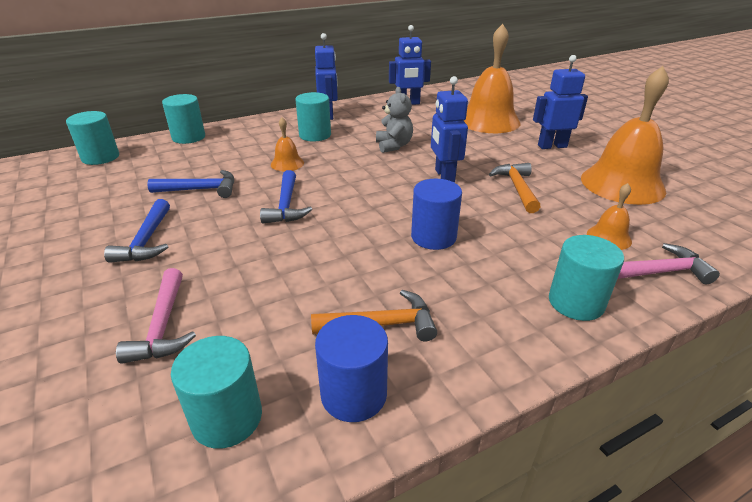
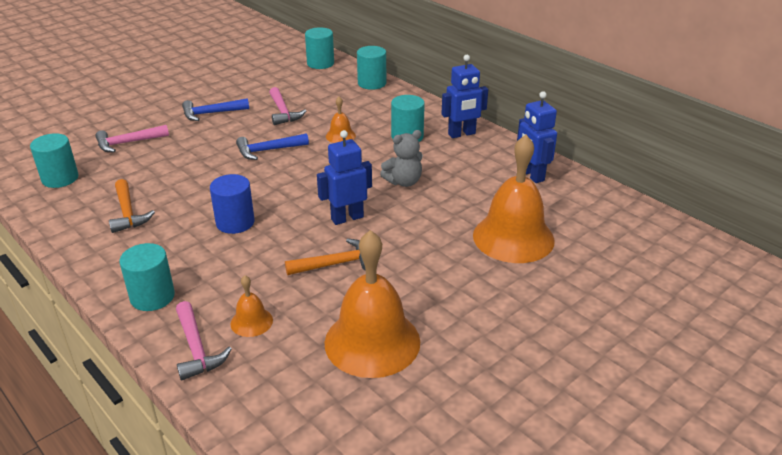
camera: 75 degrees right, 0 degrees up
(201, 189) = (283, 112): blue hammer -> pink hammer
(353, 394) = (71, 212): blue cylinder -> none
(552, 146) = (458, 289): blue robot -> none

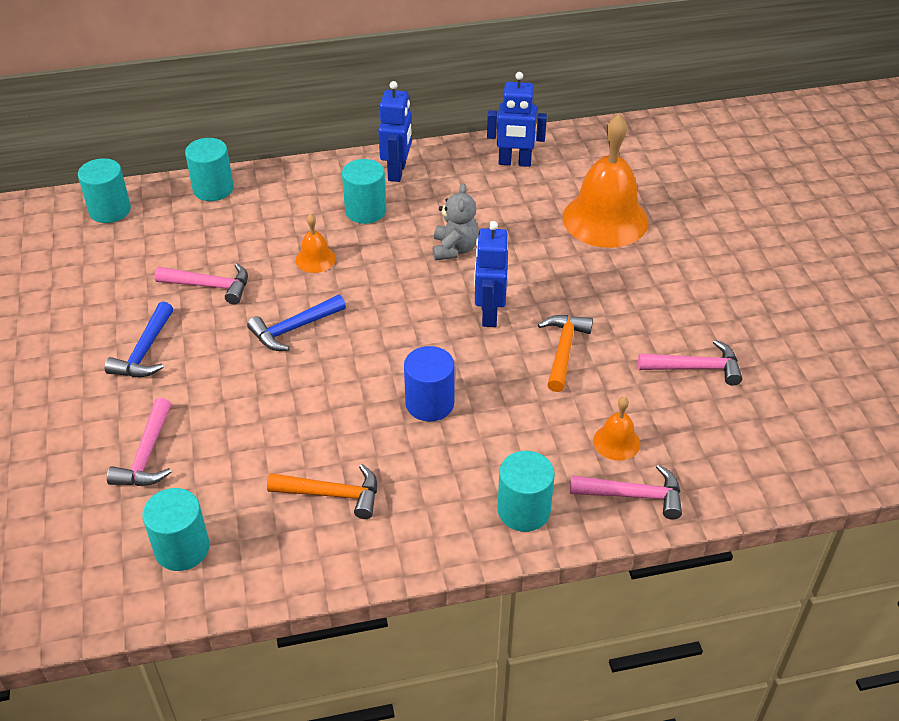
camera: 60 degrees left, 10 degrees up
(268, 150) = (293, 329): blue hammer -> blue hammer turned 45 degrees clockwise
(372, 342) = (696, 368): orange bell -> pink hammer

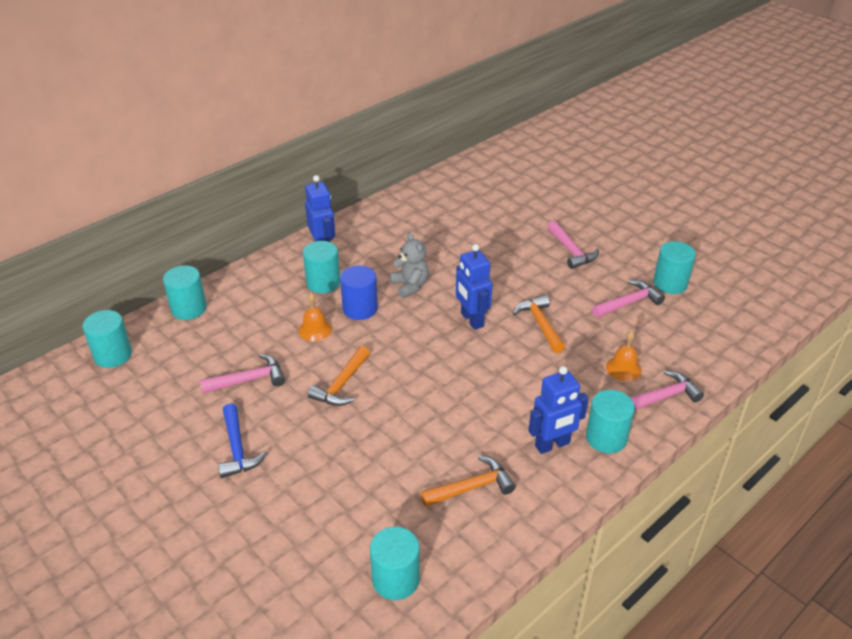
camera: 30 degrees left, 5 degrees down
(147, 455) = (307, 525): pink hammer -> pink hammer (571, 251)
(293, 329) = (341, 385): blue hammer -> orange hammer
(429, 403) = (484, 395): blue cylinder -> blue cylinder (360, 309)
(514, 162) = (401, 214): blue robot -> blue robot (552, 445)
(605, 219) = (493, 231): orange bell -> none
(772, 365) = (670, 283): none -> turquoise cylinder

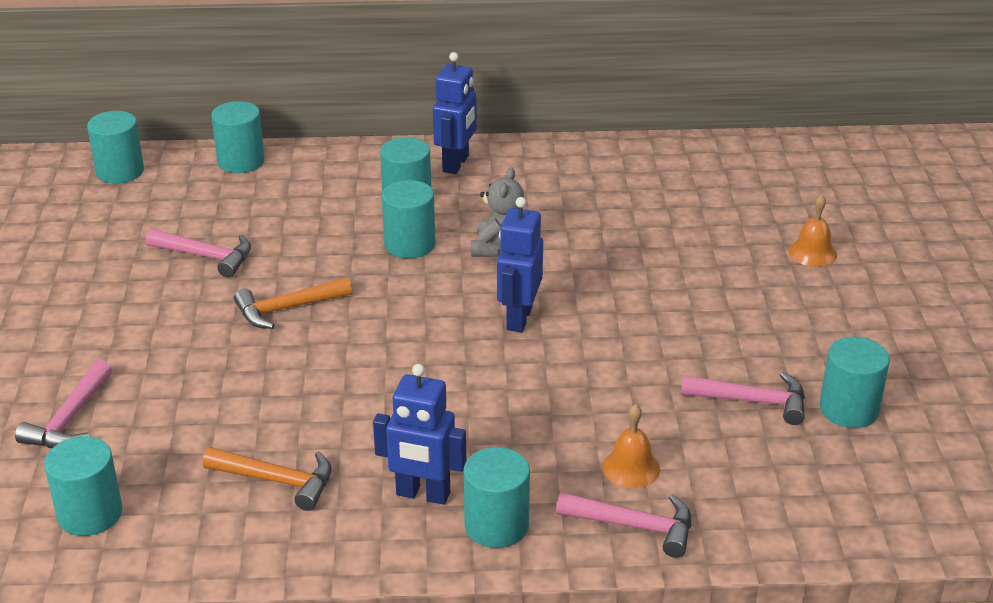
camera: 40 degrees right, 5 degrees down
(237, 449) = (113, 313): blue hammer -> none
(315, 329) = (334, 242): orange bell -> orange bell (812, 253)
(360, 309) = (409, 244): blue cylinder -> turquoise cylinder
(540, 324) = (596, 365): orange hammer -> none
(571, 251) = (761, 305): pink hammer -> pink hammer (69, 419)

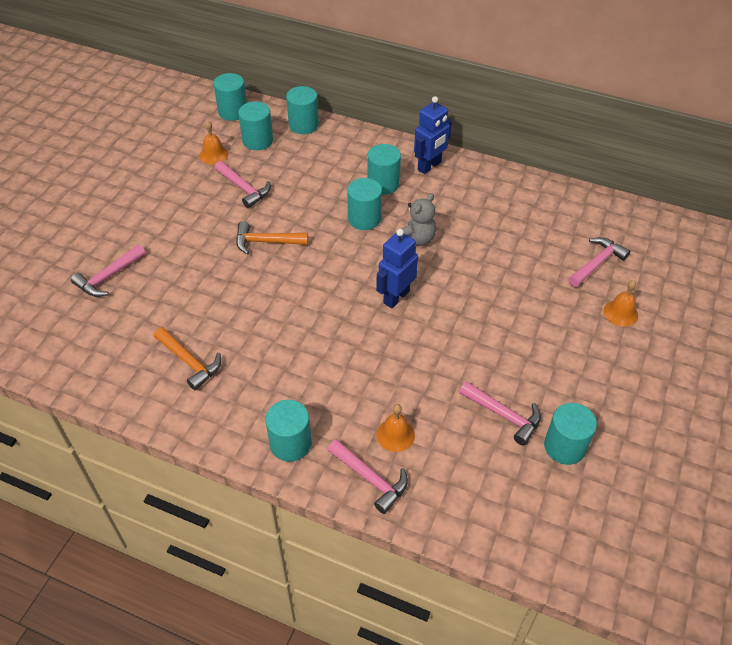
camera: 25 degrees right, 15 degrees up
(90, 514) = (82, 345): turquoise cylinder -> turquoise cylinder (257, 140)
(128, 229) = (213, 155): none -> orange bell
(423, 494) = (262, 404): blue robot -> none
(747, 210) = (597, 263): none -> pink hammer

